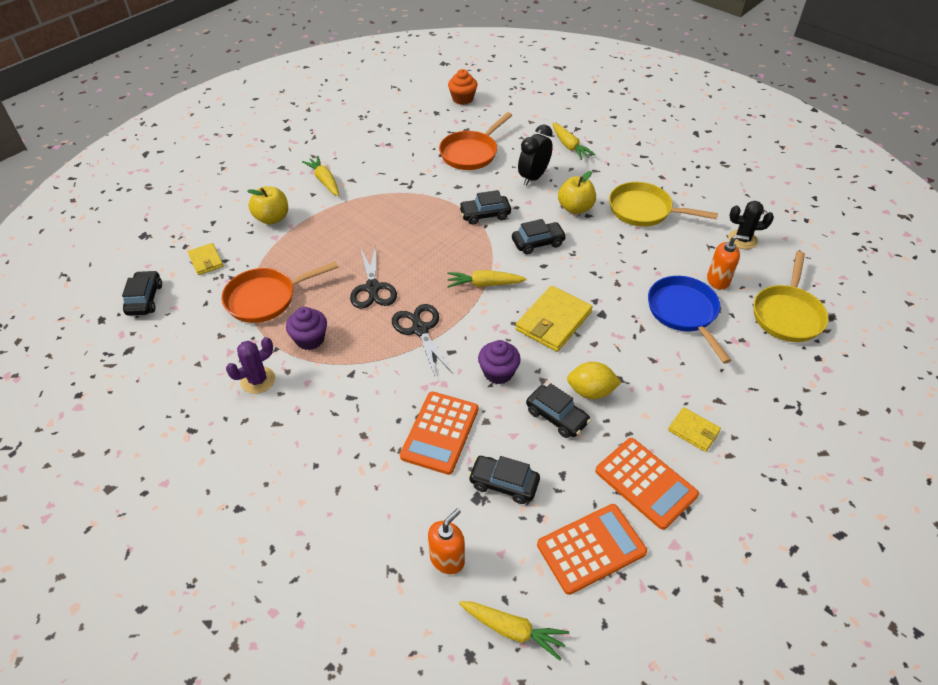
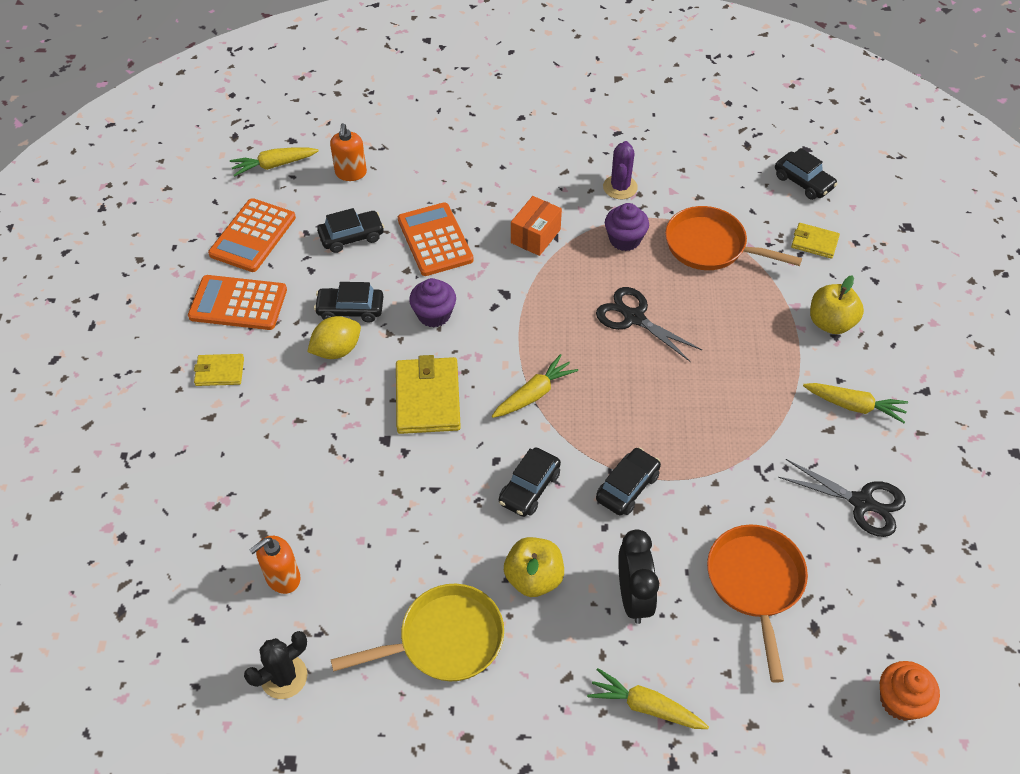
camera: 140 degrees right, 5 degrees up
(266, 298) = (710, 246): orange pan -> orange pan turned 90 degrees counterclockwise
(364, 383) = (535, 236): none -> orange box
(420, 329) = (543, 308): black scissors -> black scissors (861, 502)
(684, 313) = (298, 500): blue pan -> none
(787, 314) = (177, 578): yellow pan -> none

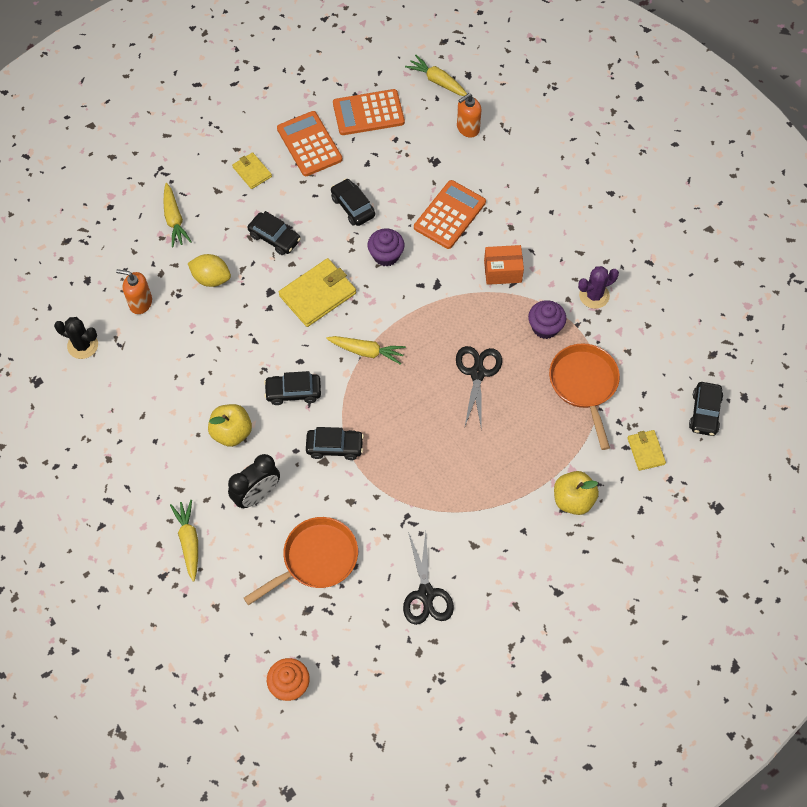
camera: 55 degrees right, 10 degrees up
(337, 350) = (316, 221): yellow lemon -> yellow lemon (211, 278)
(351, 237) = (413, 167): black car -> black car (274, 238)
(445, 640) = (159, 410): yellow pan -> none
(854, 406) = (507, 551): yellow carrot -> yellow carrot (174, 219)

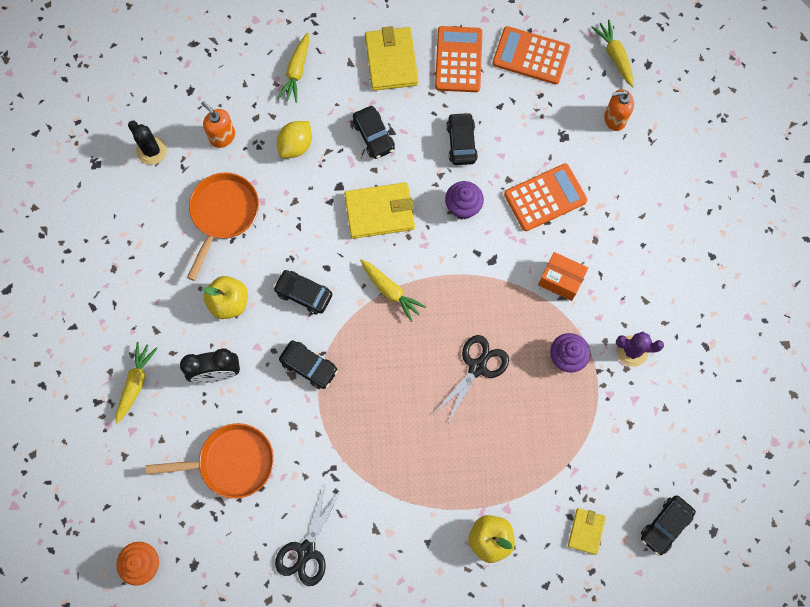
camera: 30 degrees right, 10 degrees up
(211, 278) = (296, 146): yellow lemon -> yellow lemon turned 75 degrees clockwise
(252, 172) = (391, 60): yellow wallet -> yellow wallet, size x1.78
(584, 385) = (568, 434): orange pan -> orange pan (223, 214)

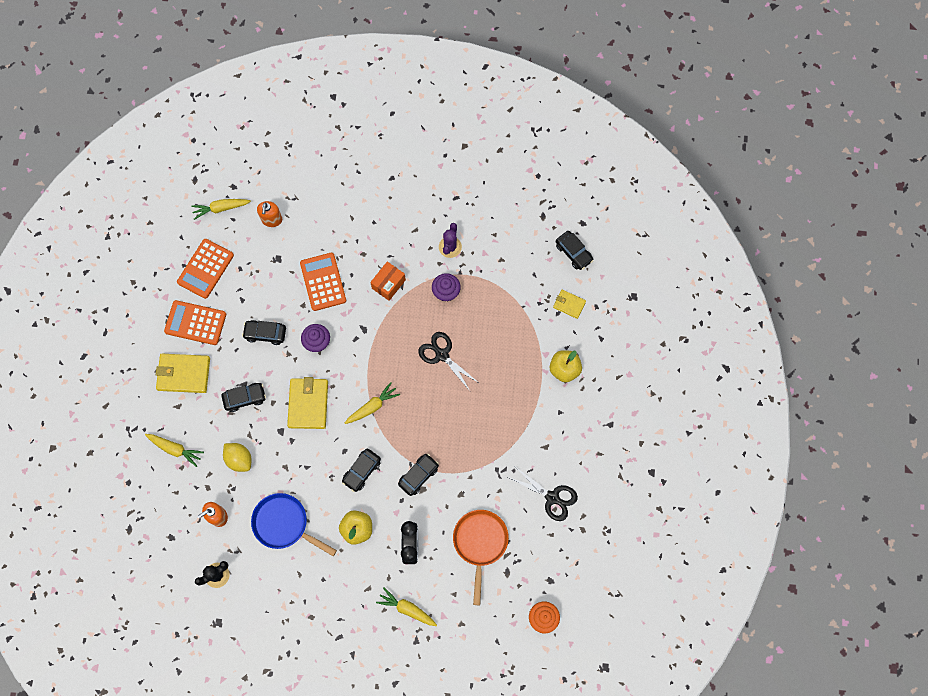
camera: 80 degrees left, 0 degrees up
(223, 214) = (284, 524): orange pan -> blue pan

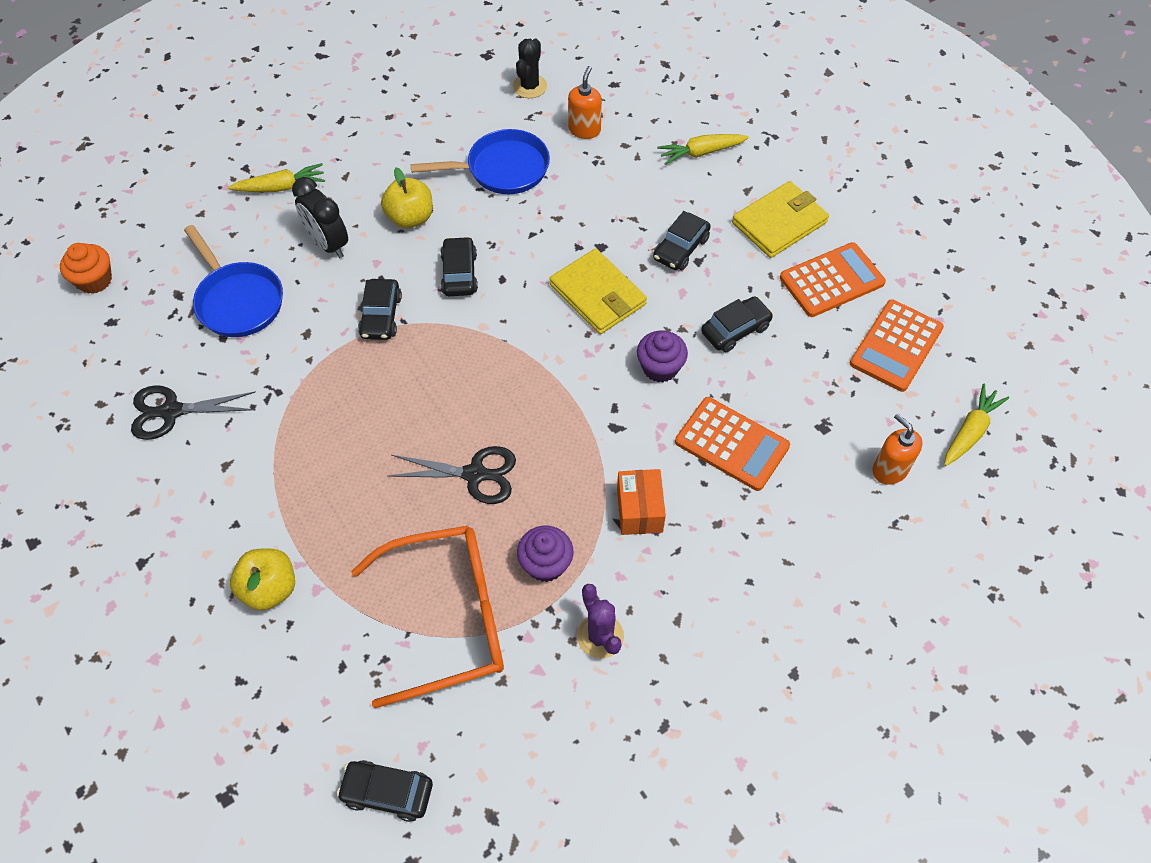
camera: 140 degrees right, 15 degrees down
(205, 268) = (896, 346): orange calculator -> orange calculator turned 135 degrees counterclockwise
(239, 459) = (619, 190): yellow lemon -> none
(372, 406) = (513, 347): yellow carrot -> none
(480, 543) = (238, 301): orange pan -> blue pan
(502, 300) = (448, 618): none -> orange glasses
(569, 304) = (332, 695): yellow wallet -> none

